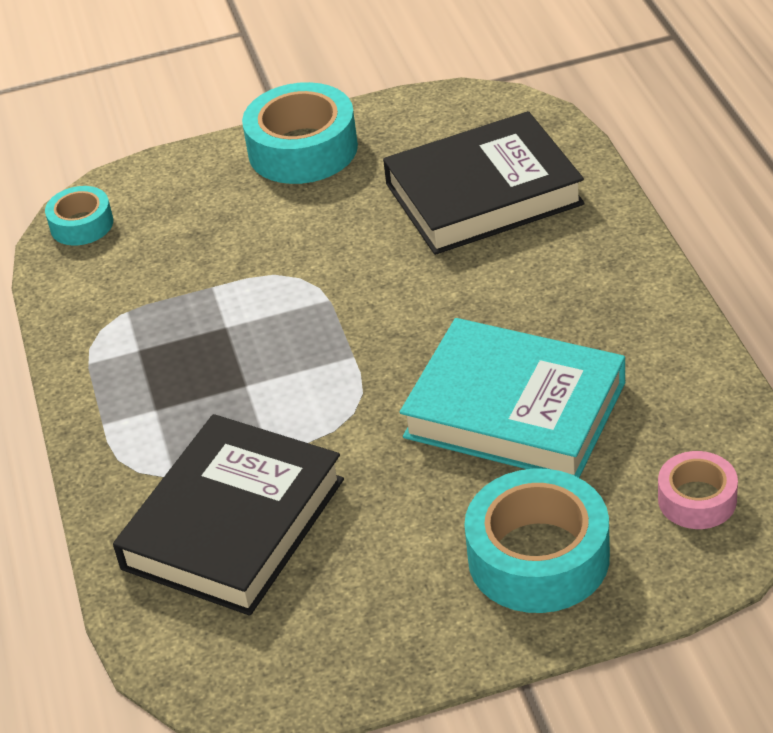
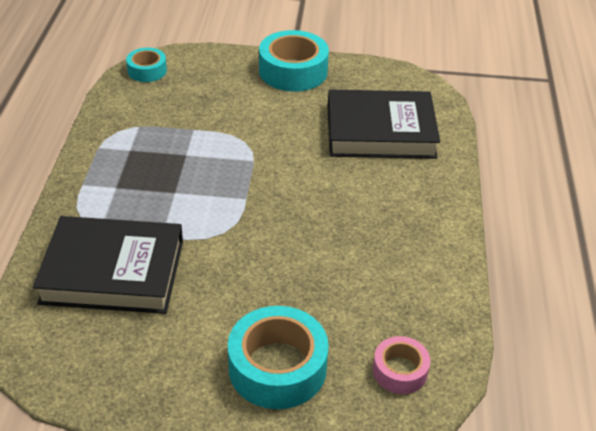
camera: 15 degrees right, 0 degrees up
(233, 524) = (113, 271): black book -> black book turned 45 degrees clockwise
(515, 410) = (320, 267): turquoise book -> none

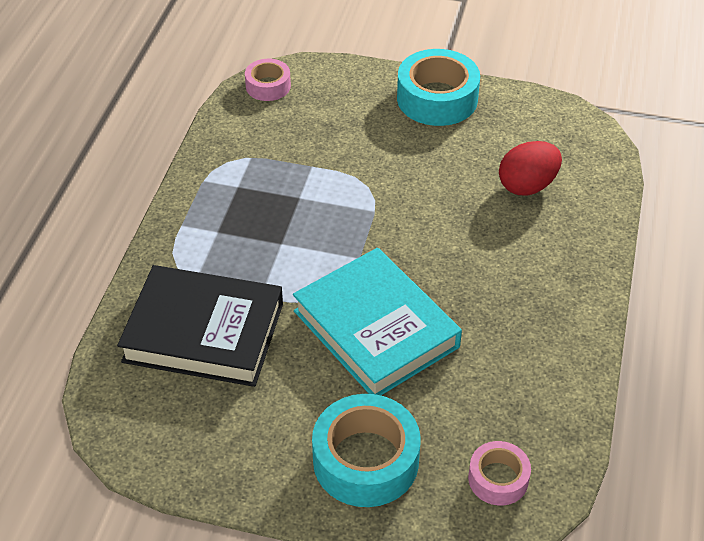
camera: 10 degrees right, 5 degrees up
(147, 70) = (268, 86): turquoise tape -> pink tape
(269, 255) = (376, 329): none -> turquoise book
(380, 131) = (527, 186): black book -> red egg

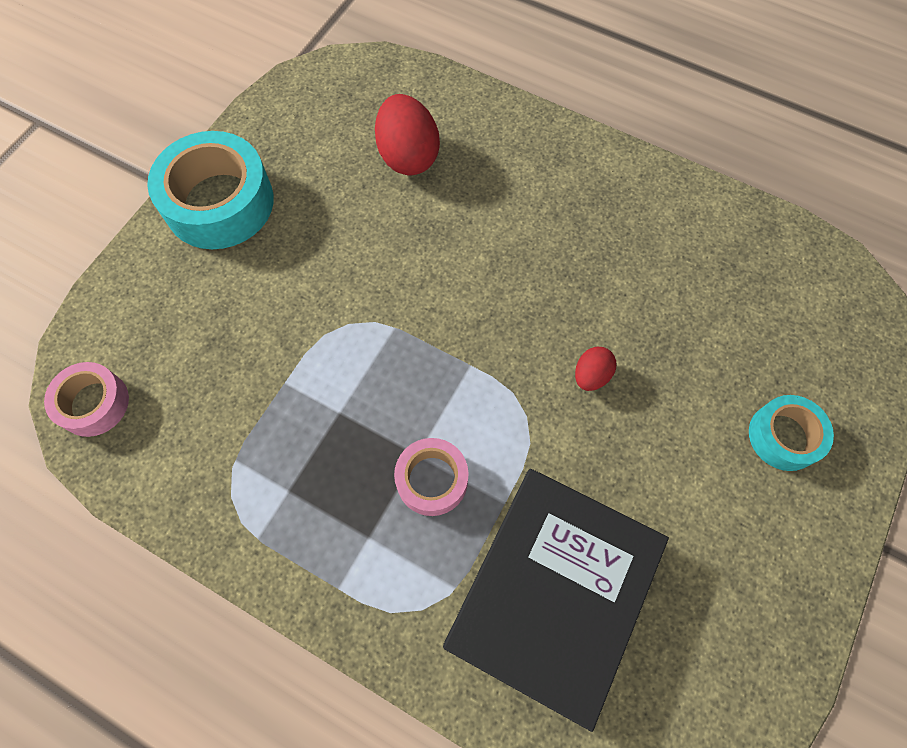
camera: 75 degrees left, 20 degrees up
(365, 460) = (784, 436): turquoise tape -> turquoise tape, size x0.56
(376, 329) = (591, 375): turquoise book -> red egg
(498, 479) = (819, 310): pink tape -> pink tape (432, 480)

